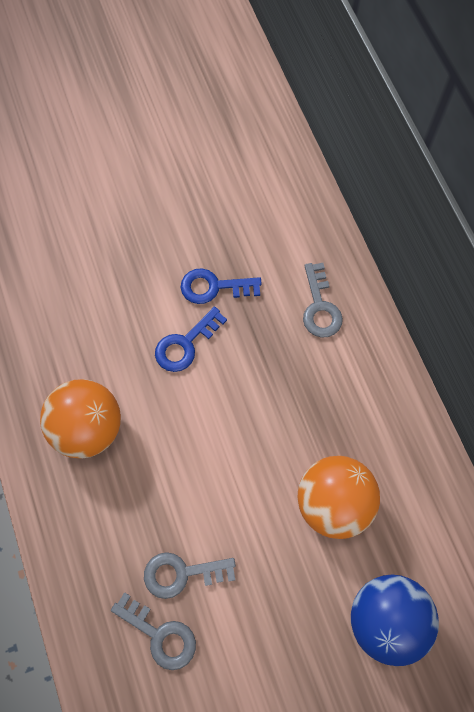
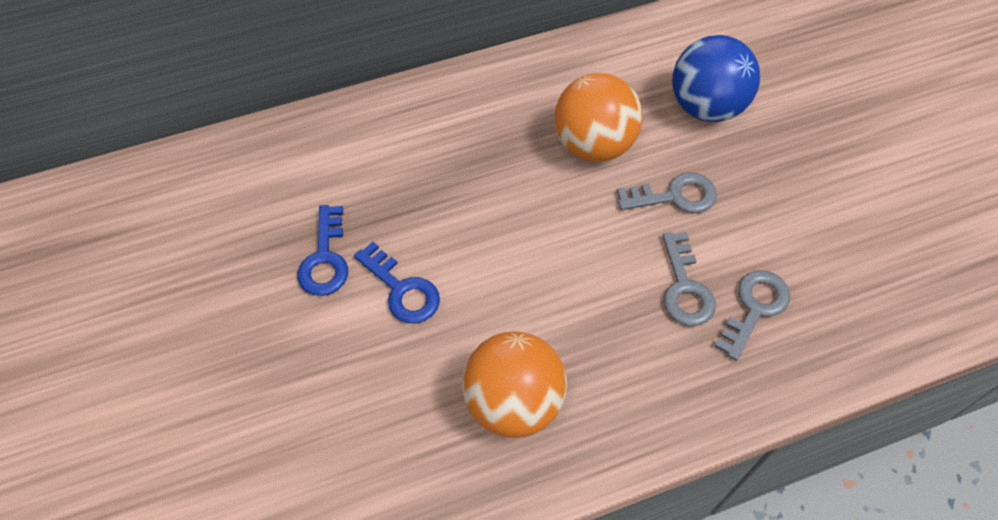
camera: 90 degrees left, 10 degrees down
(320, 307) = (364, 149): grey key -> grey key (675, 196)

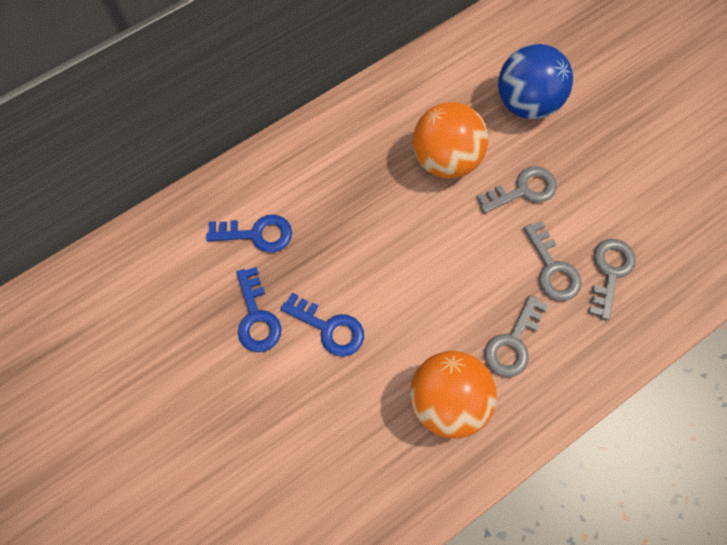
camera: 15 degrees left, 10 degrees up
(356, 174) = (257, 234): none -> blue key
(612, 358) = (513, 343): none -> grey key

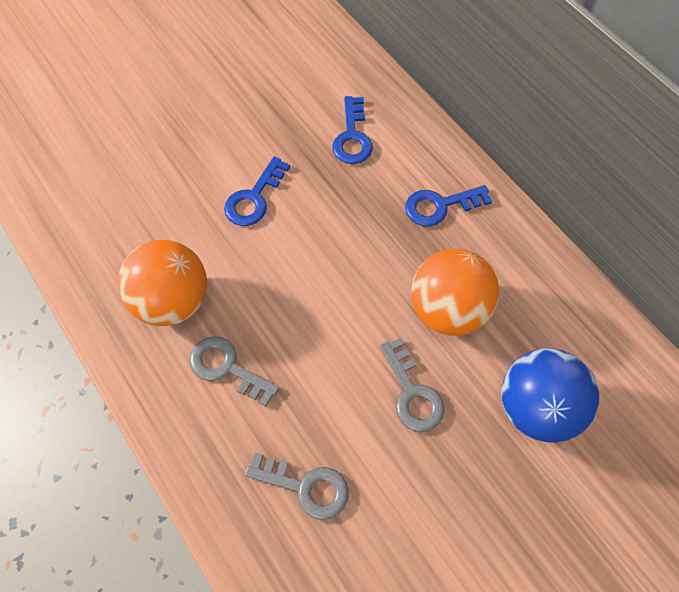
camera: 90 degrees right, 5 degrees down
(257, 317) = (268, 141): blue key -> blue key (440, 206)
(552, 268) = (312, 418): grey key -> none

